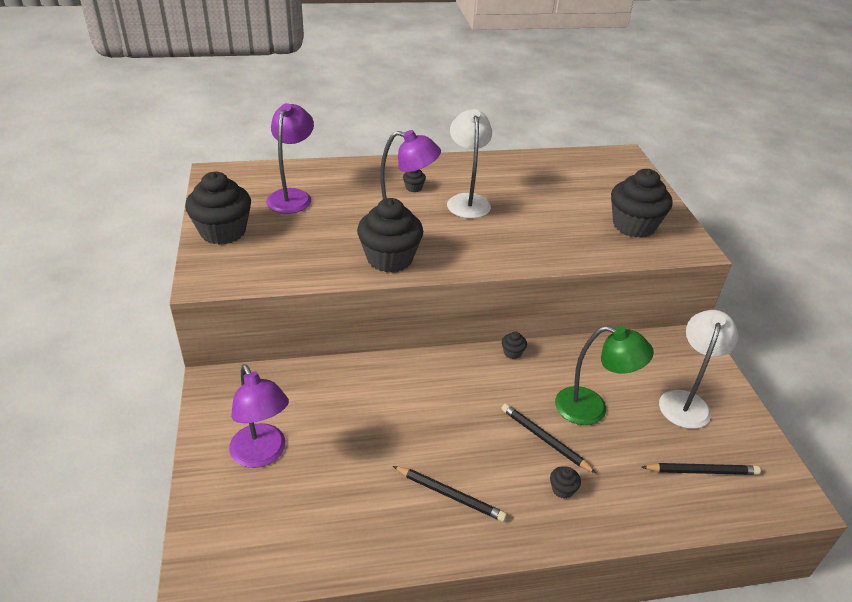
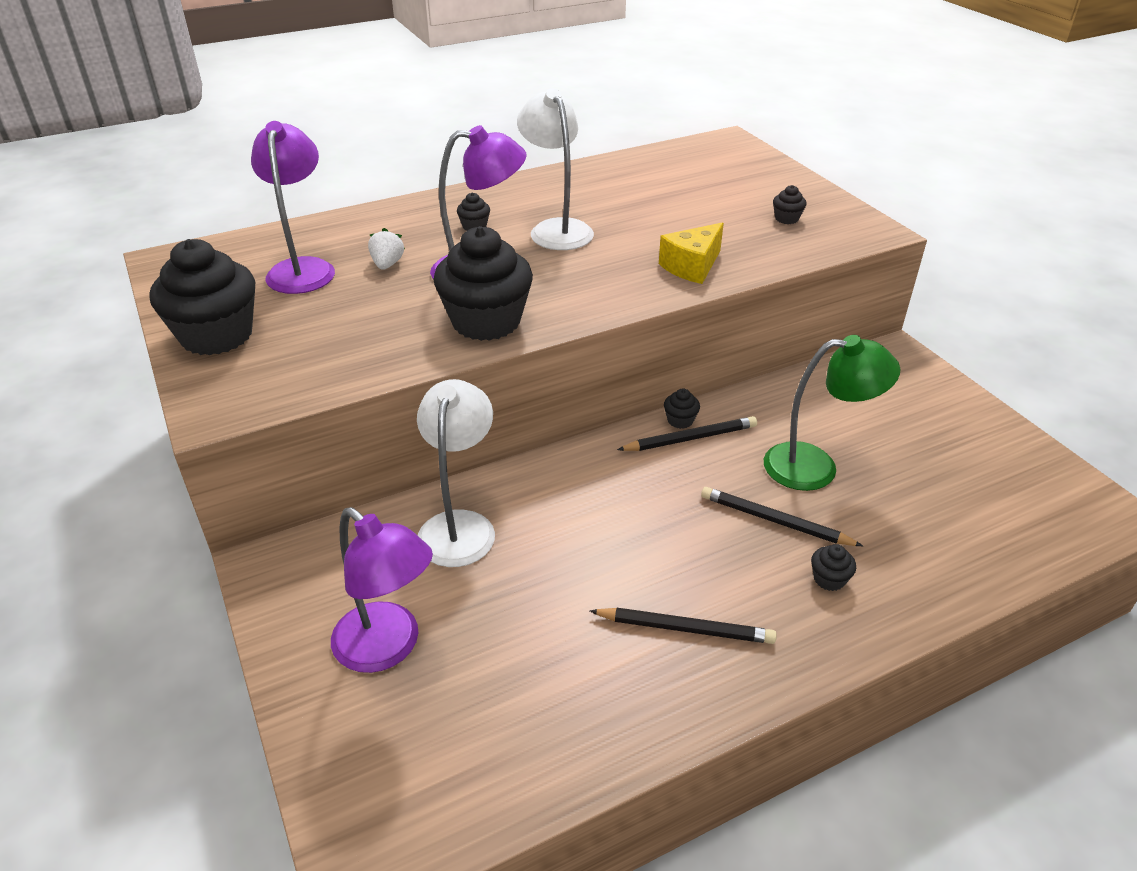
camera: 15 degrees left, 0 degrees up
(345, 204) = (387, 264): none -> white strawberry
(546, 248) = (692, 266): none -> yellow cheese
(634, 225) = (786, 218): black cupcake -> black cupcake, size x0.41
(686, 401) = (924, 428): white lamp -> white lamp (460, 525)
(702, 471) = (986, 509): black pencil -> black pencil (690, 438)

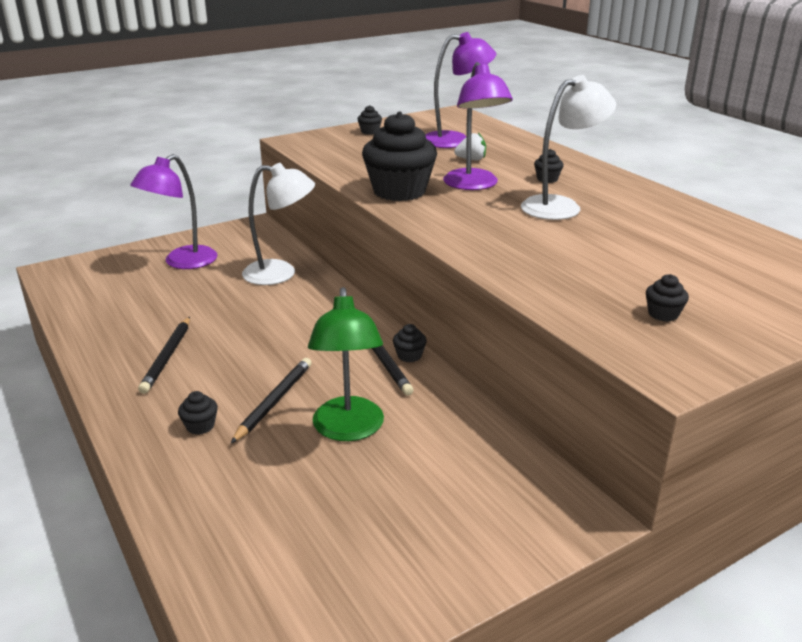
camera: 85 degrees right, 10 degrees down
(217, 335) = (370, 132): black cupcake -> black cupcake, size x0.41
(692, 266) = (518, 261): yellow cheese -> none

